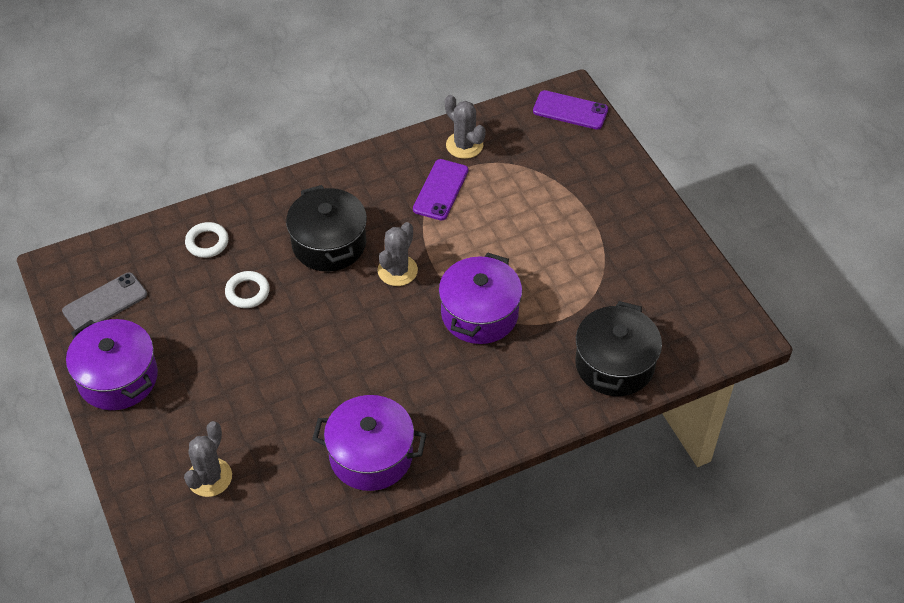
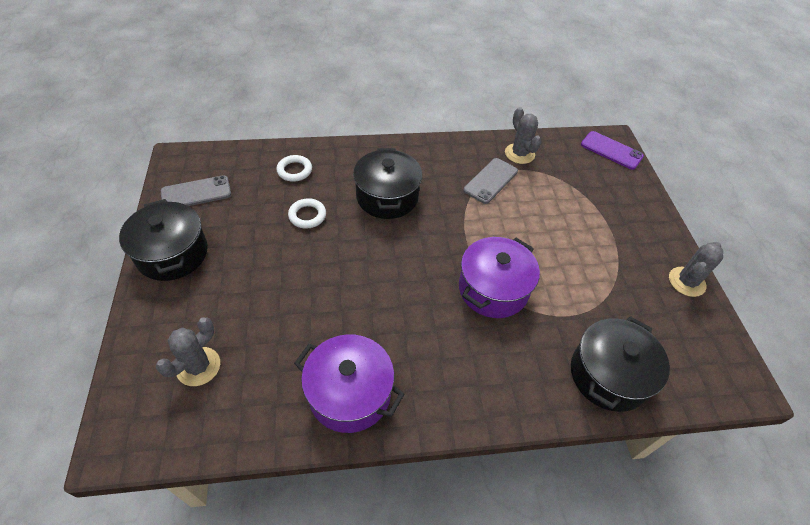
camera: 15 degrees right, 0 degrees up
(118, 378) = (172, 254): purple pot -> black pot
(397, 270) = (434, 233): grey cactus -> grey cactus (686, 282)
(440, 190) = (490, 181): purple phone -> grey phone

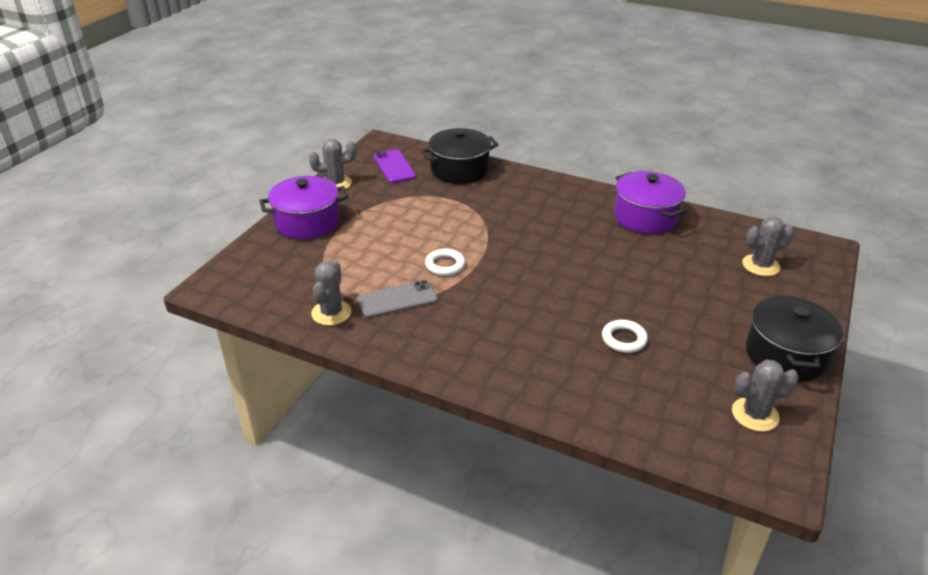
camera: 145 degrees left, 15 degrees down
(196, 193) = (755, 414): grey phone -> grey cactus
(294, 170) = (617, 396): white ring -> white ring (445, 265)
(387, 197) = (523, 325): black pot -> none
(493, 289) = (489, 228): purple pot -> purple pot (307, 222)
(611, 150) = (231, 279): purple phone -> purple phone (394, 167)

